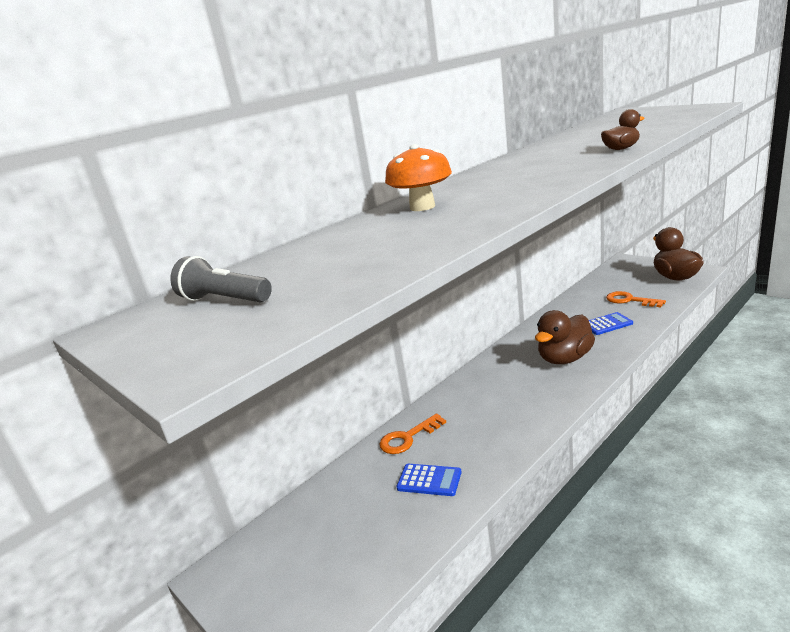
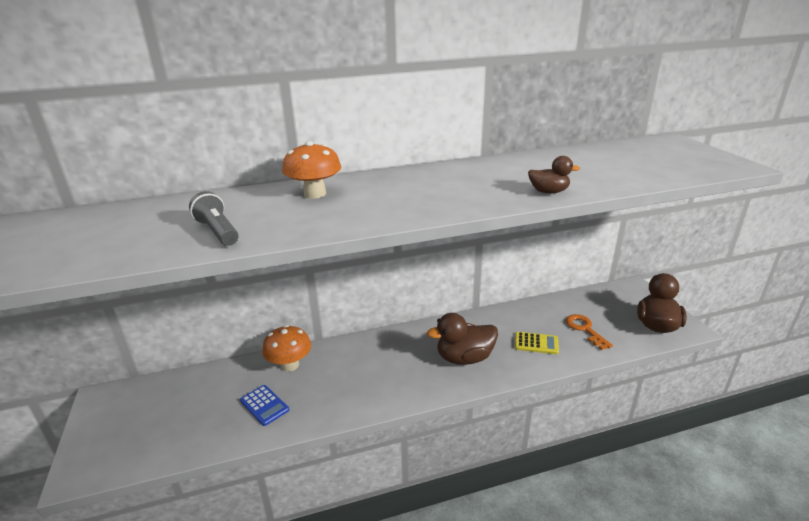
camera: 25 degrees right, 5 degrees up
(224, 300) = (87, 228): grey flashlight -> grey flashlight (218, 232)
(408, 438) = (290, 365): orange key -> orange mushroom
(607, 324) = (536, 343): blue calculator -> yellow calculator

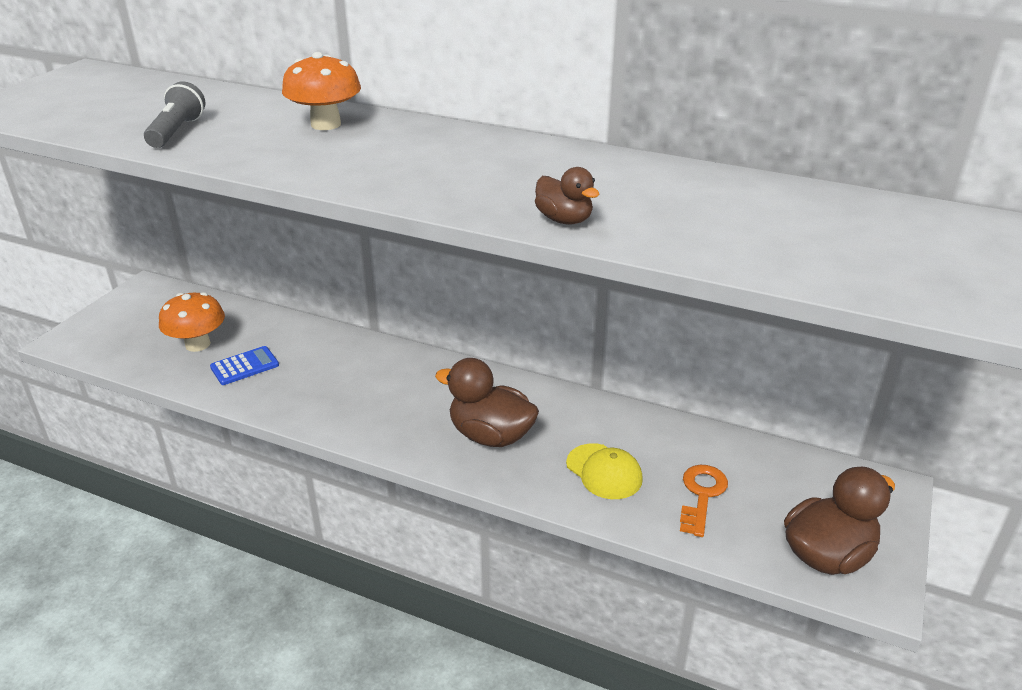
camera: 40 degrees right, 5 degrees up
(264, 405) = (245, 366): blue calculator -> blue calculator turned 120 degrees counterclockwise
(290, 365) = (314, 341): orange mushroom -> orange mushroom (198, 344)
(536, 343) = (604, 471): yellow calculator -> yellow cap

